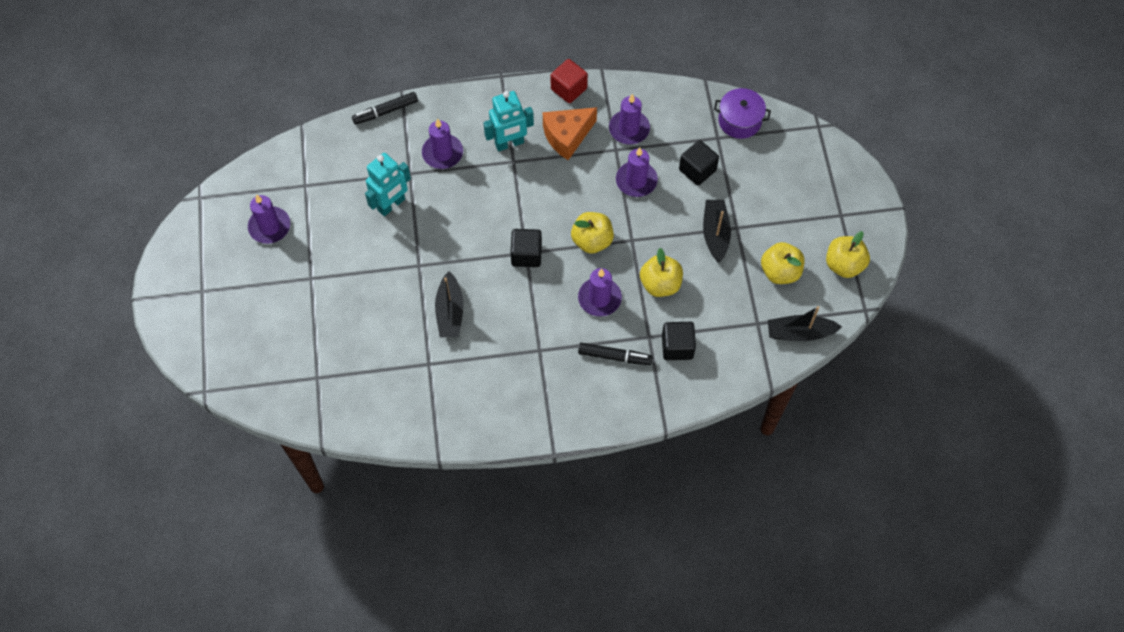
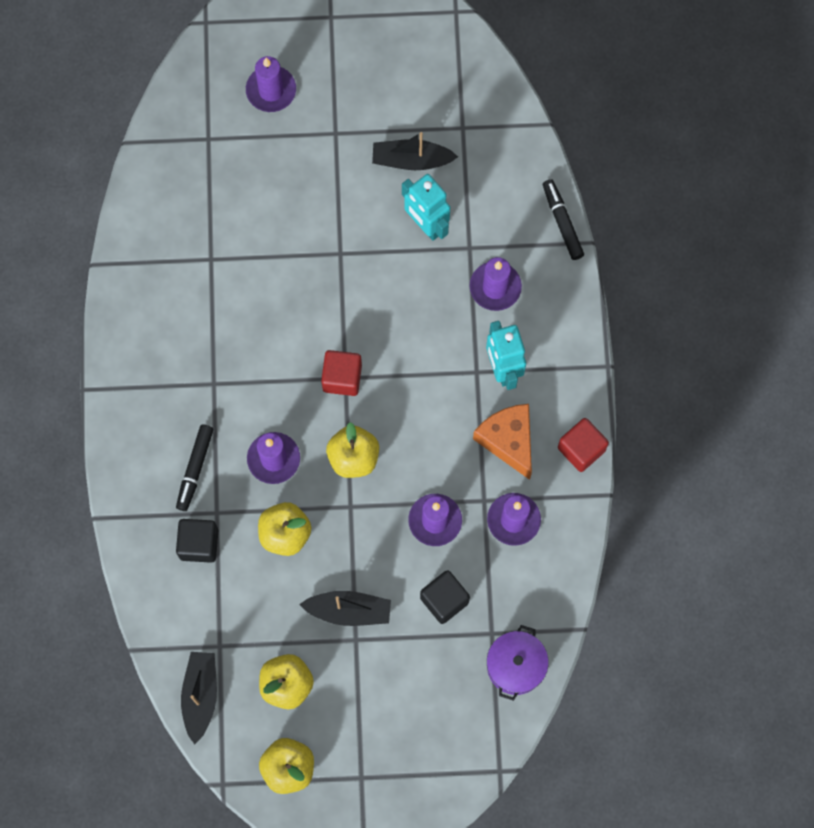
camera: 95 degrees right, 10 degrees up
(269, 227) = (408, 88): purple candle -> purple candle (271, 90)
(450, 312) = (274, 285): black boat -> black boat (411, 160)
(526, 254) = (342, 378): black cube -> red cube

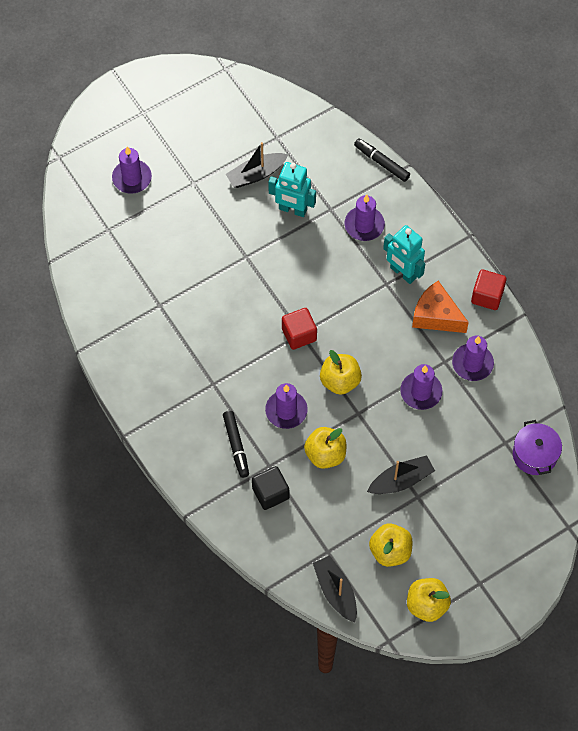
camera: 30 degrees left, 10 degrees down
(444, 600) = (460, 439): black cube -> none

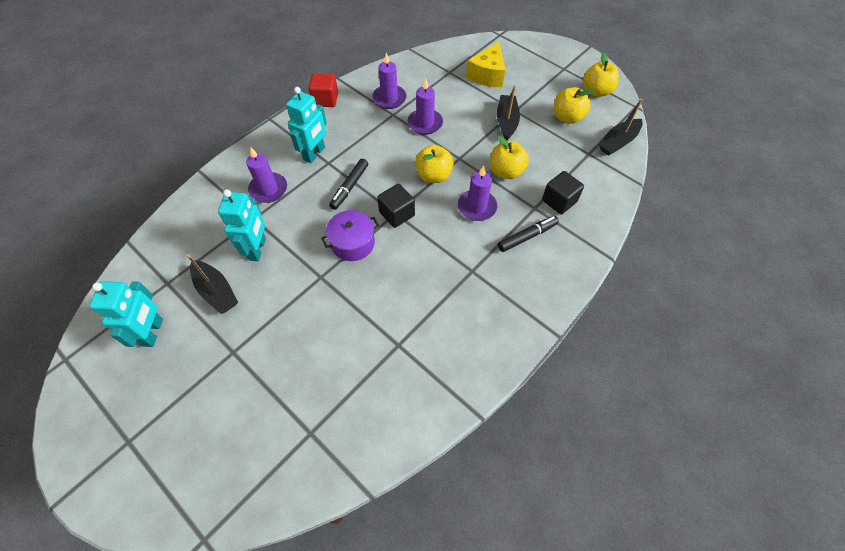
camera: 105 degrees left, 5 degrees down
(132, 178) = (231, 425): purple candle -> none
(230, 127) = (153, 332): none -> turquoise robot
(299, 334) = (397, 214): red cube -> black cube
(381, 162) = (196, 190): black marker -> black marker (349, 187)
(401, 480) = (506, 121): black boat -> black boat turned 45 degrees clockwise
(436, 316) = (352, 126): orange cheese -> none
(488, 485) = (487, 75): none -> yellow cheese
(535, 454) = (452, 56): purple pot -> purple pot (352, 243)

